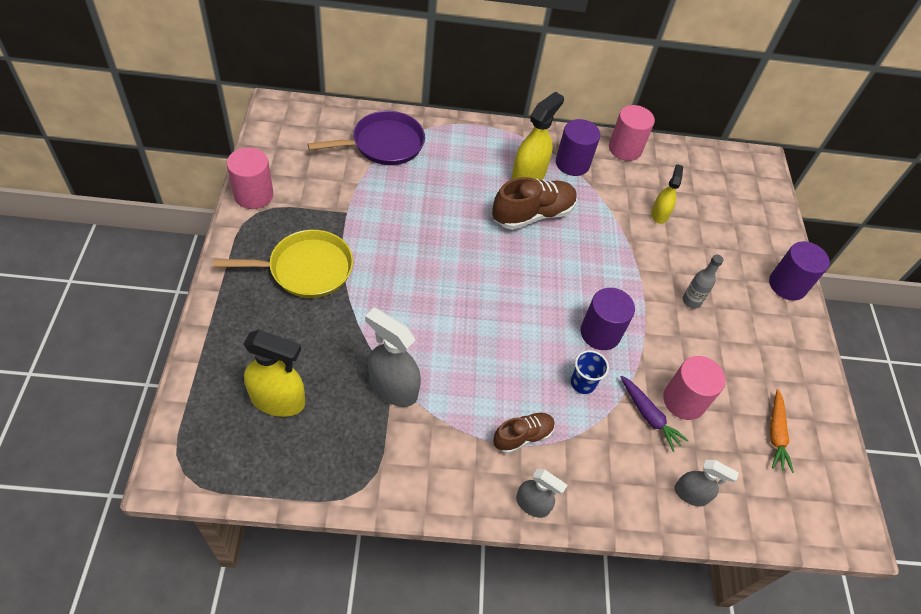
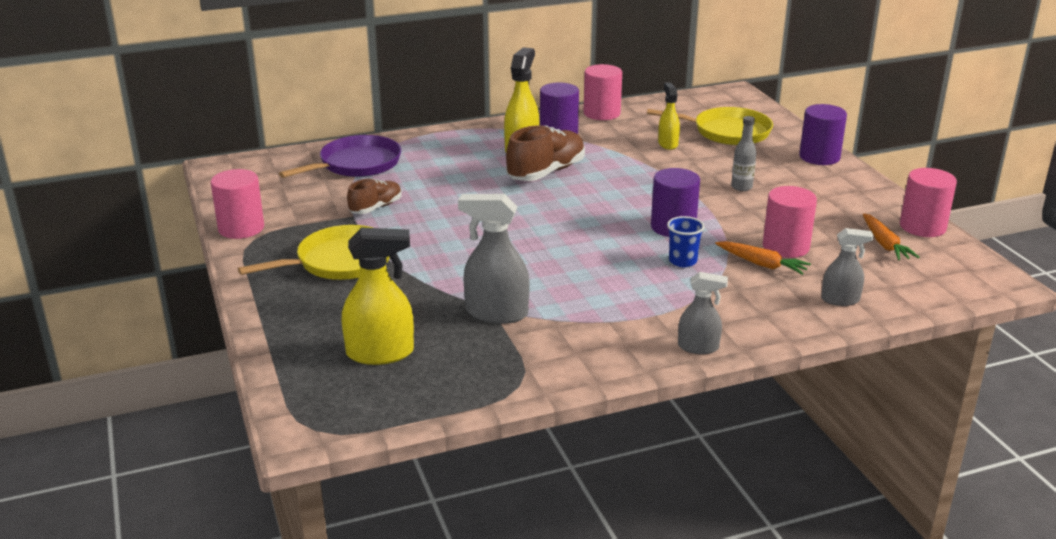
camera: 15 degrees left, 25 degrees down
(522, 436) = (653, 308): brown shoe -> brown shoe (376, 208)
(649, 416) = (761, 264): purple carrot -> orange carrot
(722, 217) = (727, 132): none -> yellow pan
(826, 424) = (922, 227): none -> pink cylinder

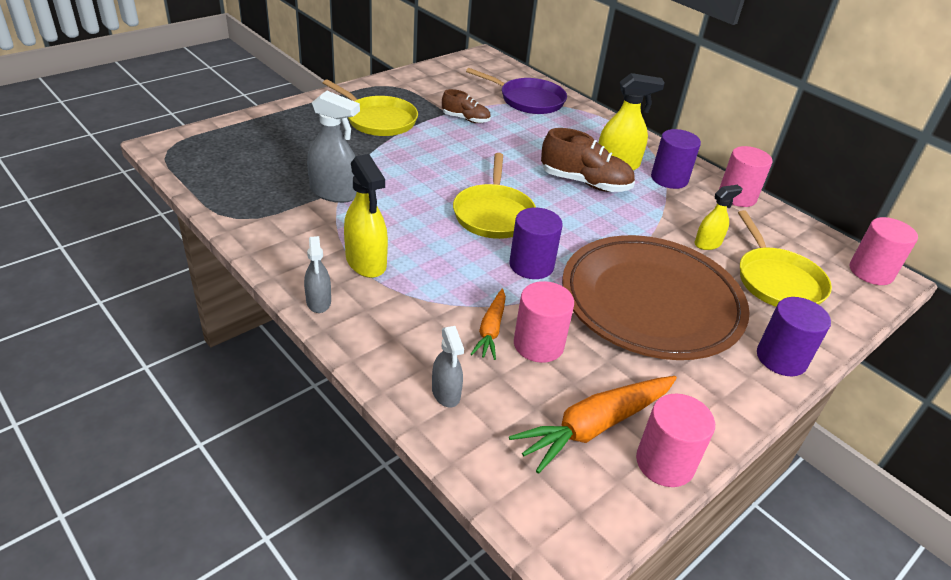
camera: 65 degrees right, 10 degrees up
(241, 228) = (404, 79): pink cylinder -> pink cylinder (871, 272)
(380, 353) = (263, 156): yellow spray bottle -> yellow spray bottle (366, 262)
(496, 313) = (334, 193): grey spray bottle -> grey spray bottle turned 120 degrees clockwise
(581, 229) = (493, 214): none -> yellow pan
(682, 261) = (468, 278): blue cup -> none
(741, 187) = (651, 302): grey bottle -> brown plate
(884, 244) = (595, 427): orange carrot -> orange carrot, size x1.72

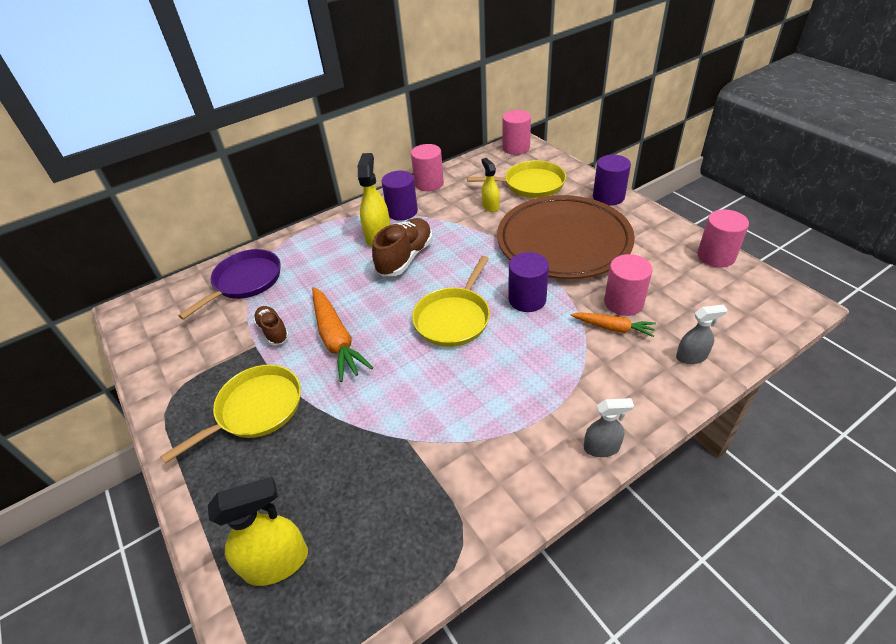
camera: 75 degrees left, 5 degrees up
(334, 193) = (413, 446): grey spray bottle -> none
(366, 262) = (536, 412): yellow spray bottle -> yellow spray bottle (276, 562)
(465, 119) = (273, 331): brown shoe -> brown shoe turned 60 degrees counterclockwise
(493, 214) = (453, 318): yellow pan -> yellow pan turned 105 degrees clockwise
(595, 427) = (697, 282): orange carrot -> orange carrot (336, 339)

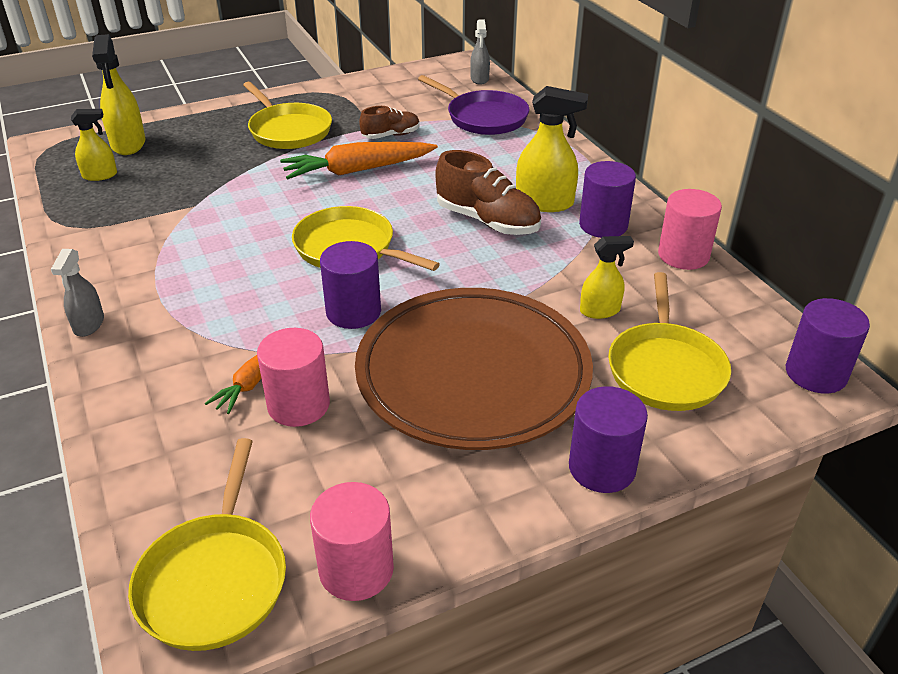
camera: 95 degrees right, 5 degrees down
(354, 560) = (100, 175): none -> yellow spray bottle
(516, 148) = (816, 373): pink cylinder -> purple cylinder
(691, 356) = (155, 444): grey spray bottle -> grey spray bottle (479, 79)
(758, 300) = (214, 580): none -> yellow pan

